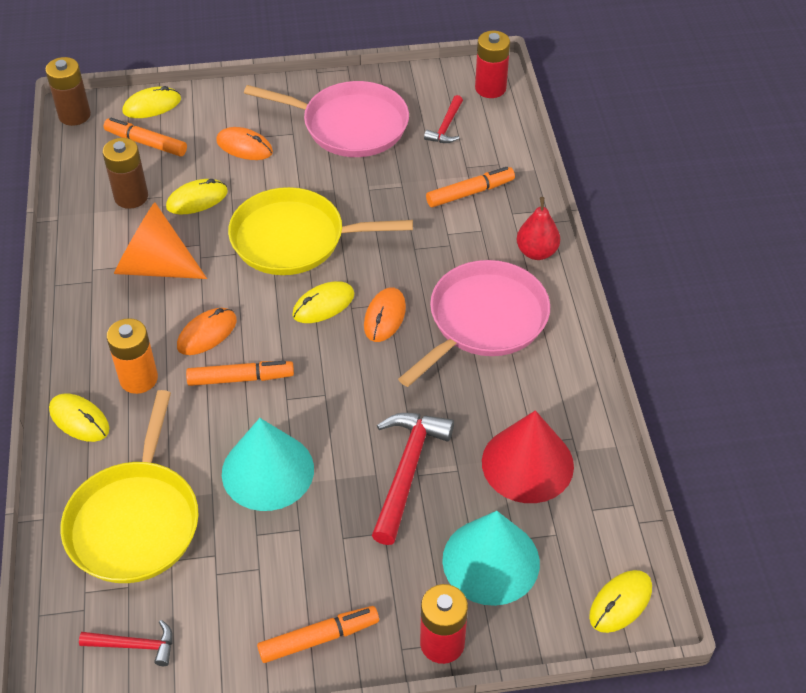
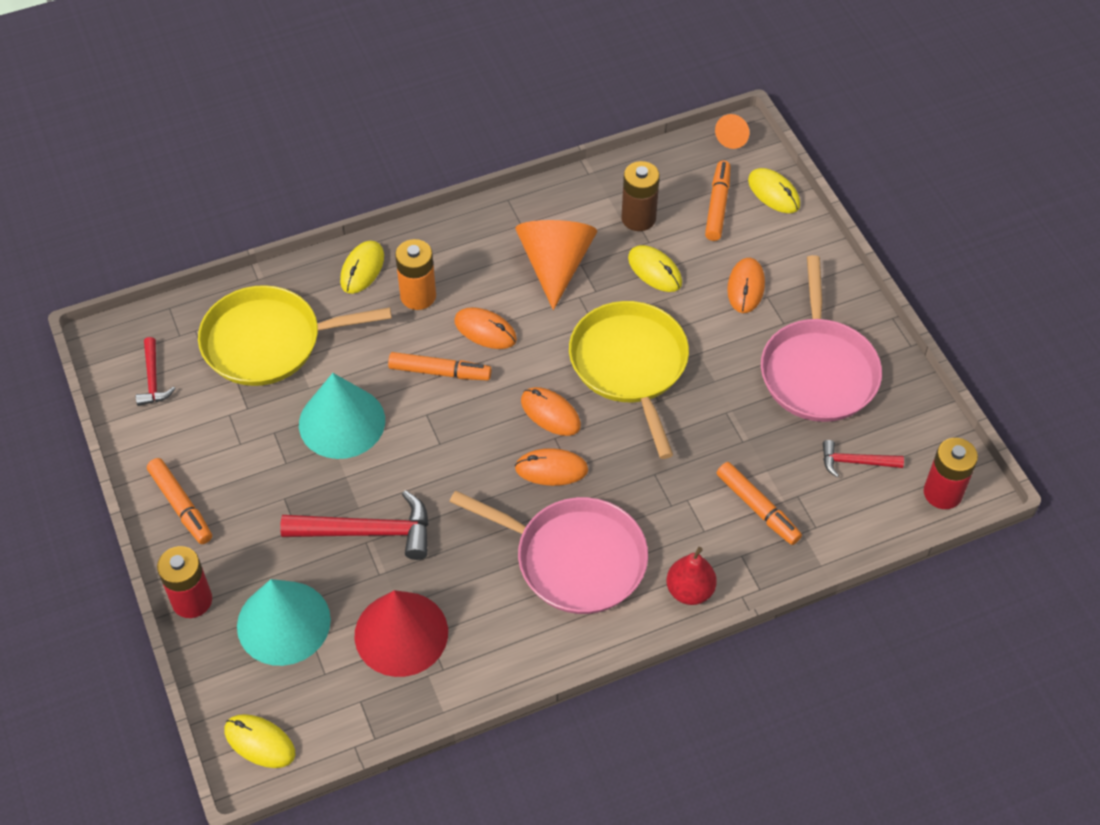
camera: 75 degrees right, 5 degrees up
(74, 115) = (733, 137): brown battery -> orange cone
(241, 378) = (440, 372): orange marker -> orange marker turned 60 degrees counterclockwise
(323, 305) = (550, 413): yellow mouse -> orange mouse

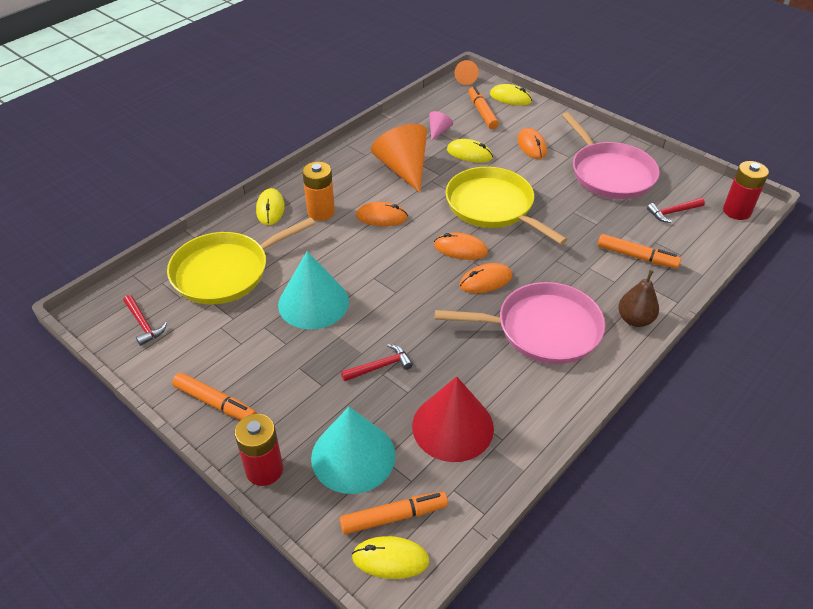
camera: 25 degrees left, 10 degrees down
(368, 532) = (380, 366): red hammer -> red hammer, size x0.56
(440, 372) = (366, 250): orange marker -> orange marker (394, 516)
(638, 218) = (438, 131): brown battery -> pink cone
(690, 591) = (635, 320): red pear -> brown pear

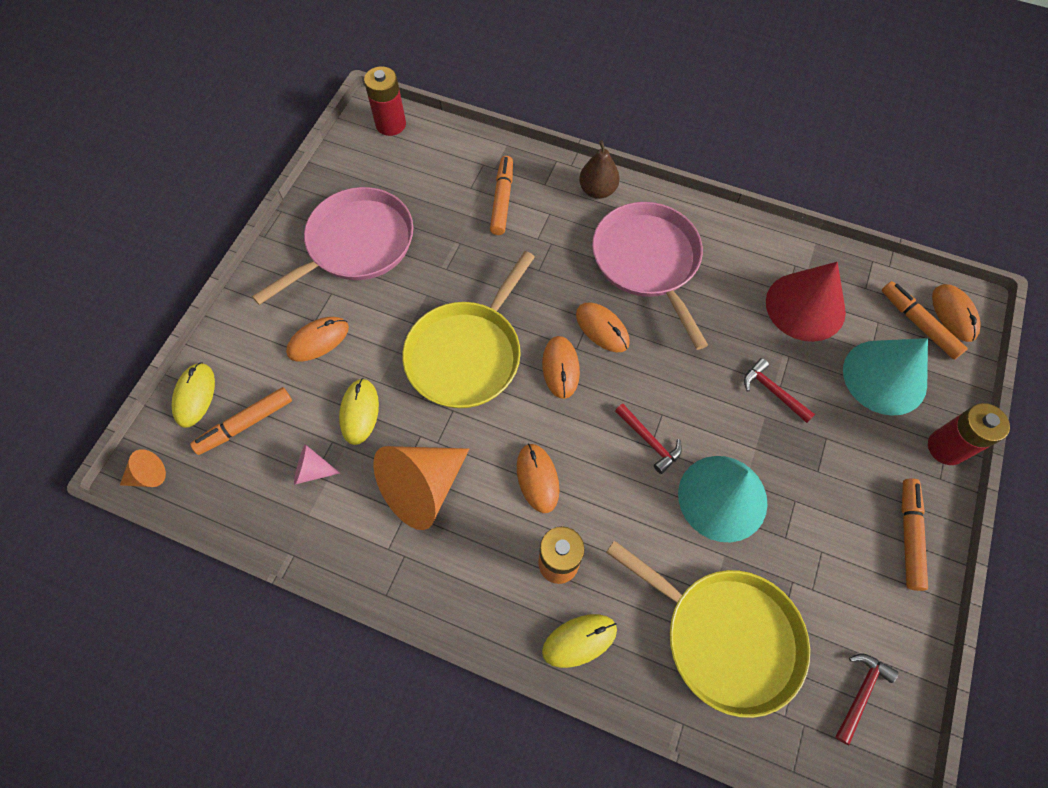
camera: 110 degrees left, 20 degrees up
(390, 559) = (953, 314): yellow mouse -> orange mouse
(673, 212) = (413, 177): red hammer -> red hammer (649, 441)

